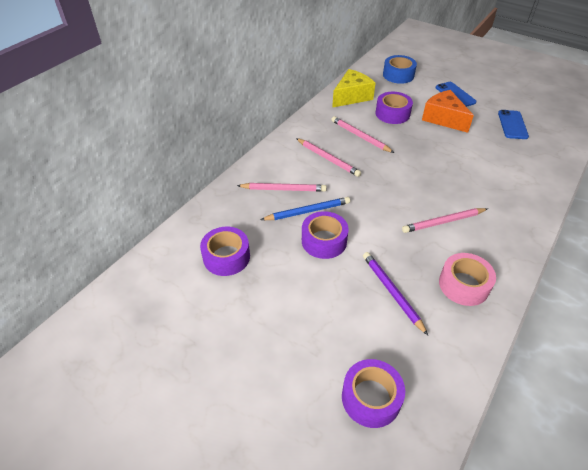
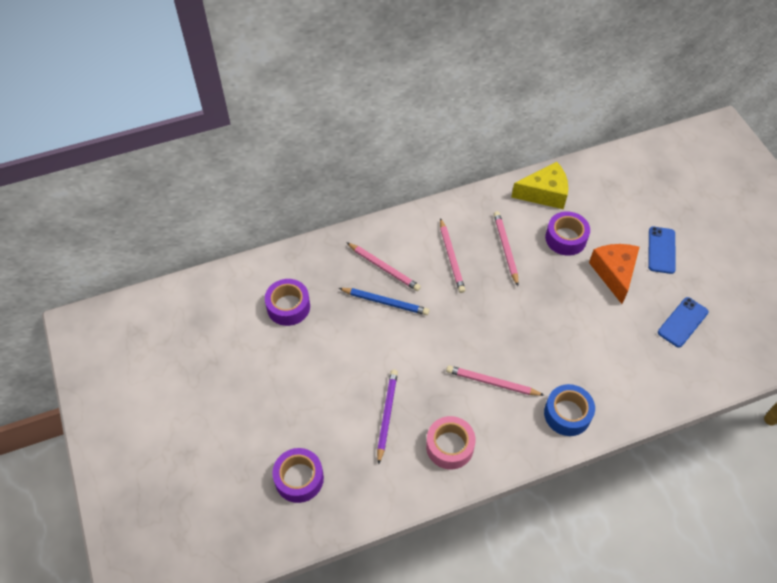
camera: 35 degrees right, 10 degrees up
(324, 241) = (374, 338): purple tape -> none
(398, 75) = (624, 190): blue tape -> blue tape (567, 414)

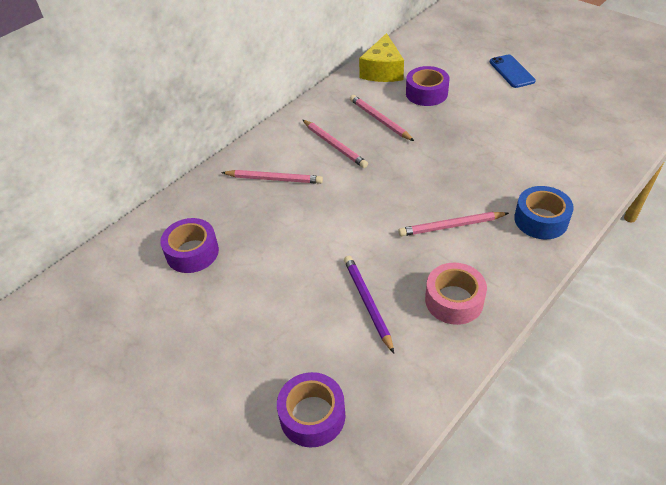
camera: 25 degrees left, 10 degrees down
(385, 302) = (295, 206): blue pencil -> none
(544, 193) = (382, 71): yellow cheese -> yellow cheese turned 135 degrees clockwise
(614, 273) = (488, 101): orange cheese -> none
(683, 322) = (573, 111): blue phone -> none

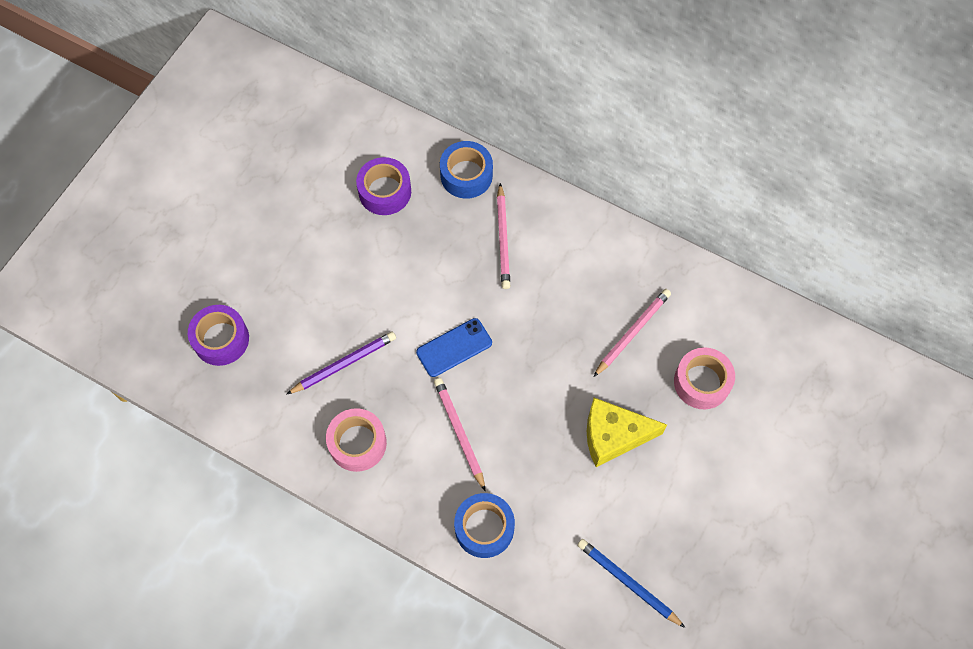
camera: 75 degrees right, 20 degrees up
(202, 195) = (466, 175): none -> blue tape
(334, 145) = (573, 290): pink pencil -> none
(382, 71) = (742, 320): yellow cheese -> yellow cheese (613, 436)
(426, 93) = (702, 382): purple tape -> pink tape
(511, 71) = (780, 491): blue phone -> blue phone (454, 348)
(583, 146) = (628, 582): none -> blue pencil

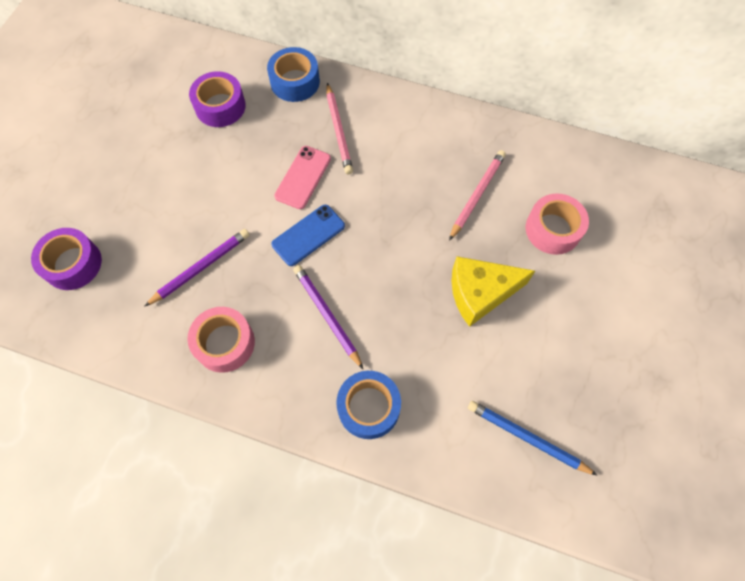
camera: 10 degrees left, 0 degrees up
(458, 285) = (303, 177): none -> pink phone
(459, 432) = (327, 315): pink pencil -> purple pencil

